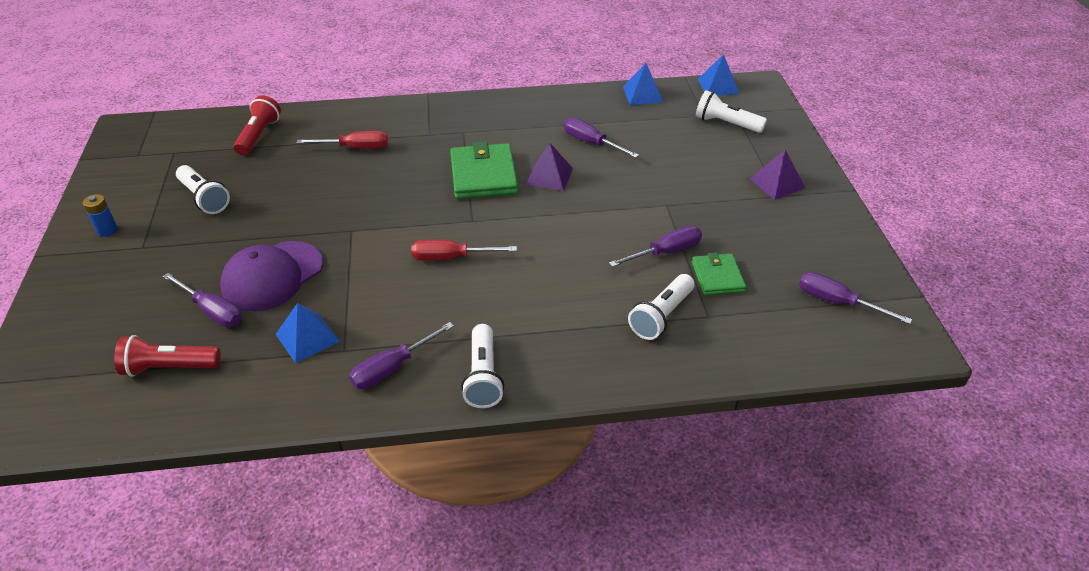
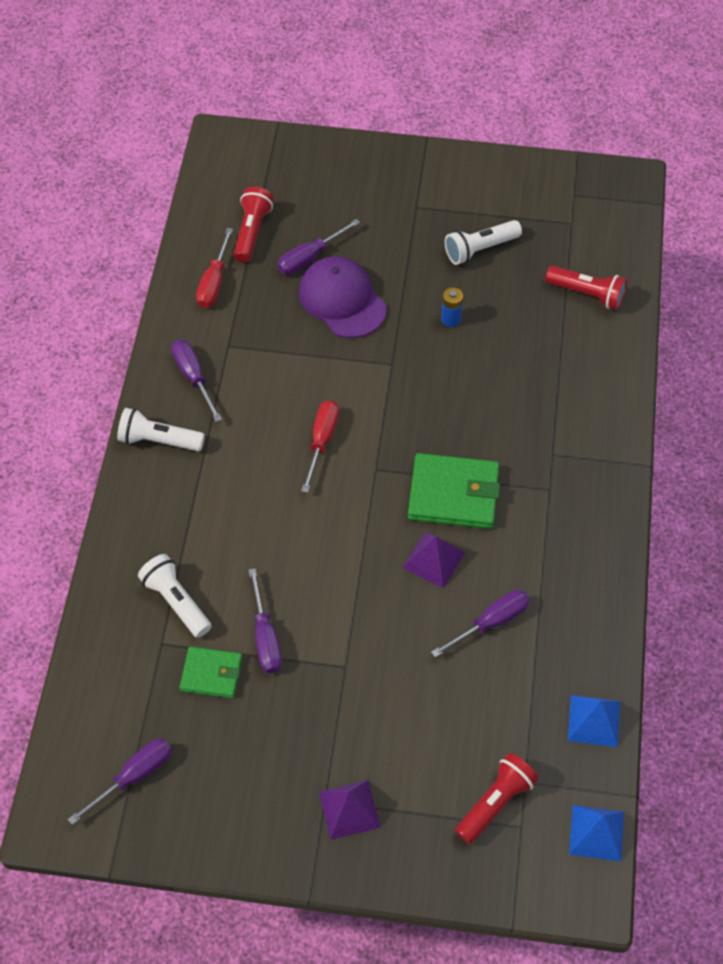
camera: 105 degrees right, 15 degrees up
(107, 230) = (449, 181): blue battery -> blue battery (451, 319)
(307, 338) = (252, 321): blue pyramid -> none
(355, 148) = (540, 379): red screwdriver -> red screwdriver (214, 282)
(726, 124) = (495, 802): white flashlight -> red flashlight

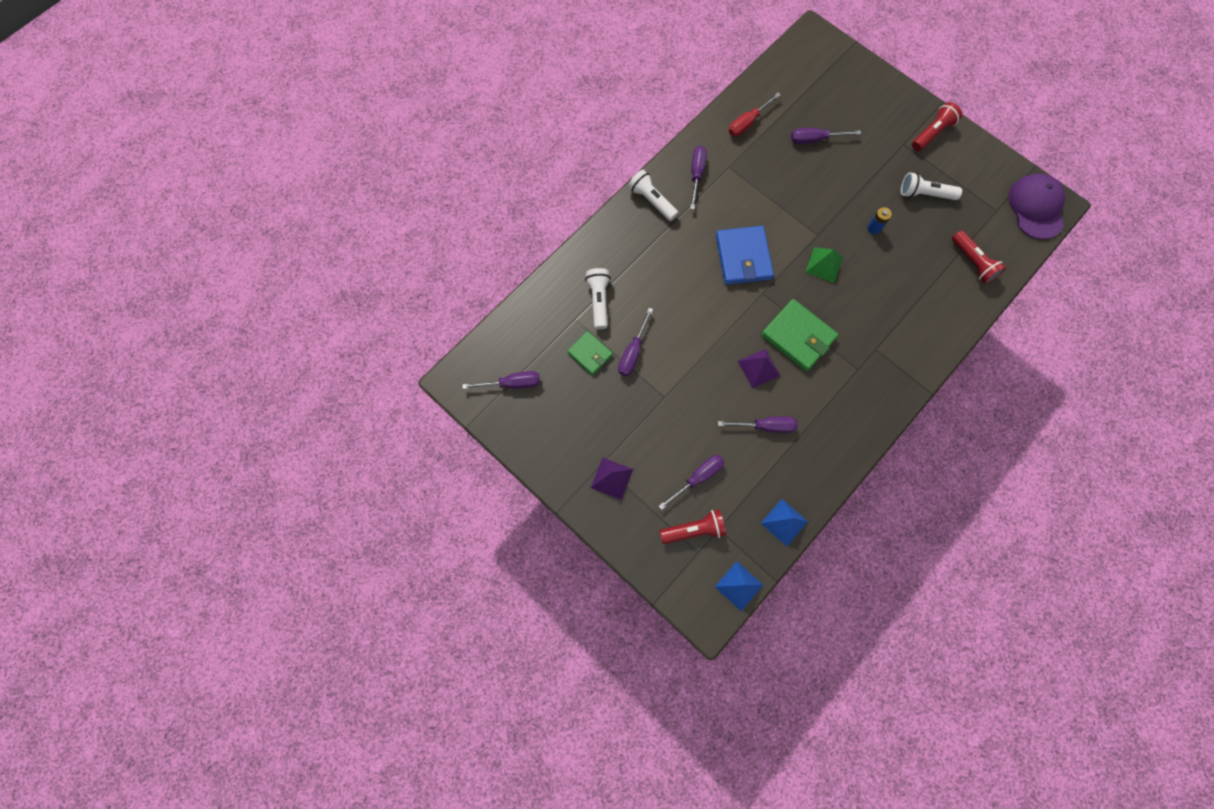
camera: 35 degrees right, 15 degrees up
(252, 232) = (791, 103): red flashlight -> red flashlight (932, 133)
(321, 441) = (743, 257): red screwdriver -> blue wallet
(342, 300) = (816, 177): purple cap -> purple cap (1036, 207)
(423, 394) = (824, 264): none -> green pyramid
(455, 737) = (697, 478): none -> purple screwdriver

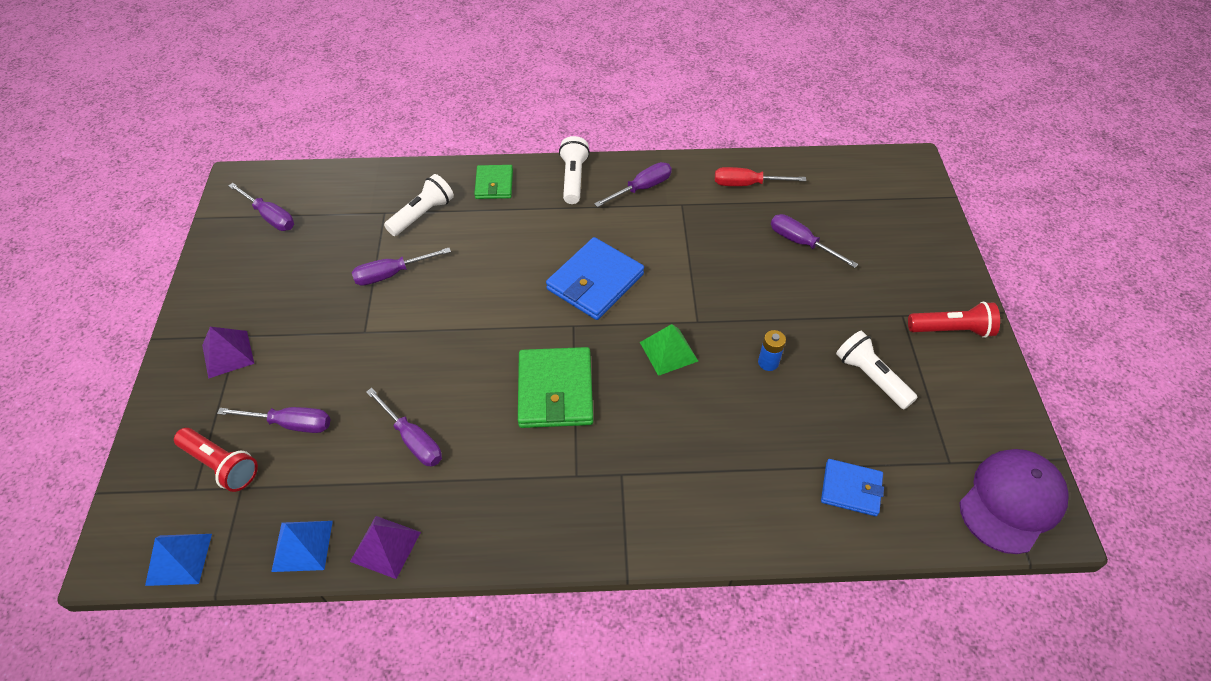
camera: 45 degrees right, 20 degrees down
(590, 354) = (357, 246): green wallet -> green wallet (494, 184)
(758, 368) = (479, 383): purple pyramid -> purple pyramid (385, 546)
(972, 262) = (851, 489): red flashlight -> blue wallet

